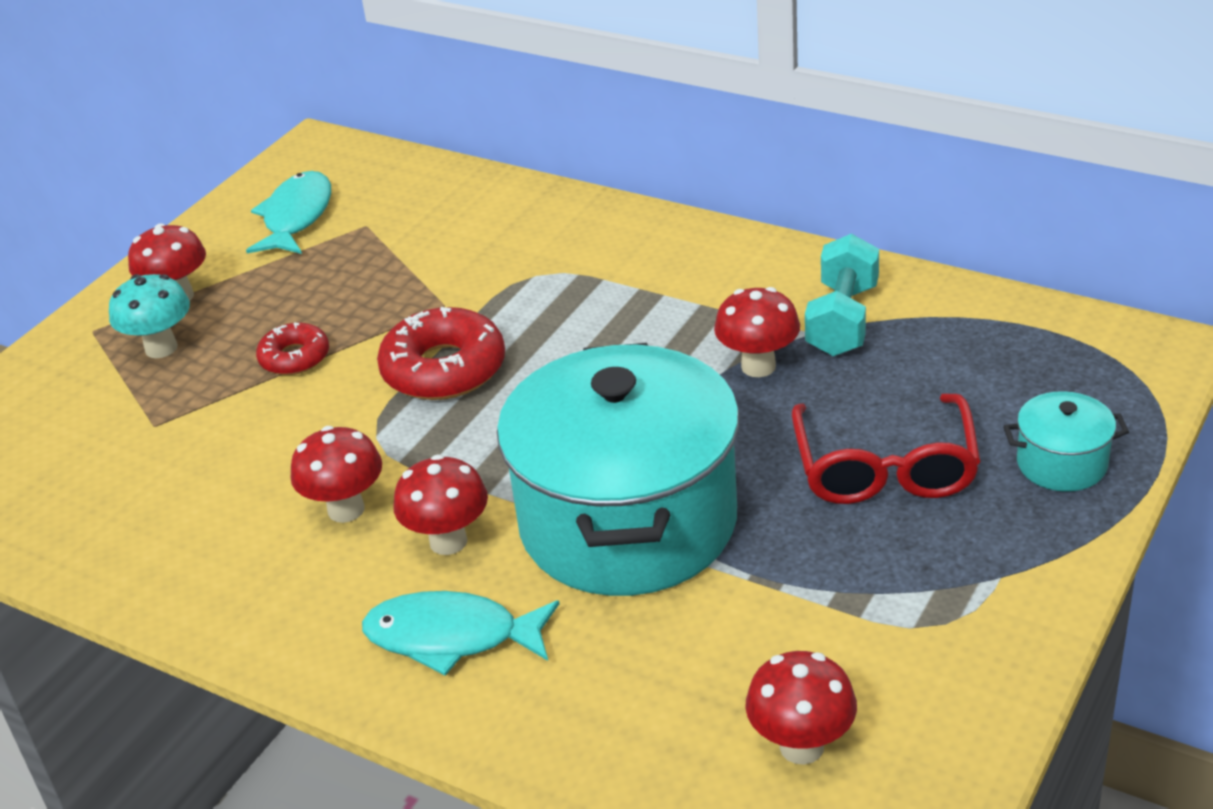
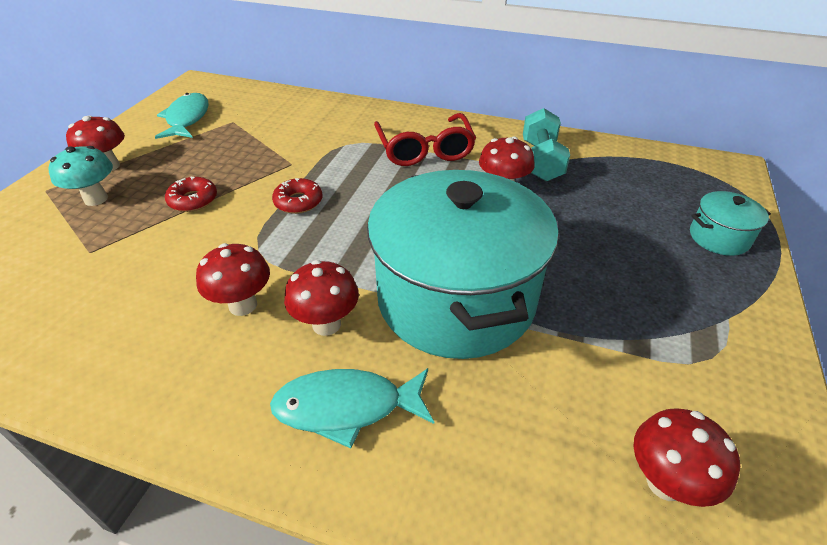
camera: 15 degrees left, 5 degrees up
(444, 369) = (298, 202): red donut -> red donut, size x0.58
(885, 467) = (611, 247): red glasses -> red glasses (424, 149)

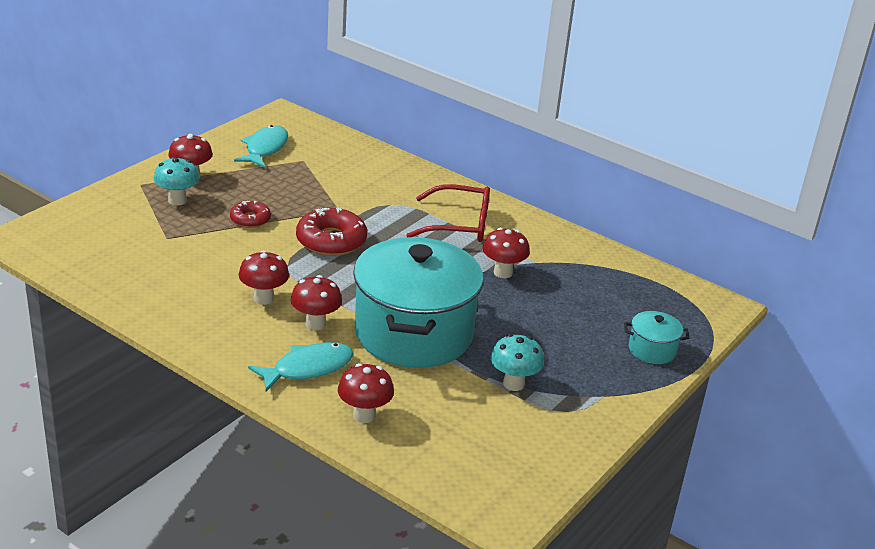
camera: 15 degrees right, 10 degrees down
(298, 202) = (331, 241): red donut -> red donut, size x1.72
(346, 407) = (308, 368): turquoise fish -> turquoise fish turned 135 degrees clockwise
(424, 149) = (458, 225): red glasses -> red glasses turned 90 degrees counterclockwise
(541, 161) = (555, 259): turquoise dumbbell -> none
(620, 337) = (513, 384): none -> turquoise mushroom
(665, 482) = (478, 451): red mushroom -> red mushroom (364, 415)

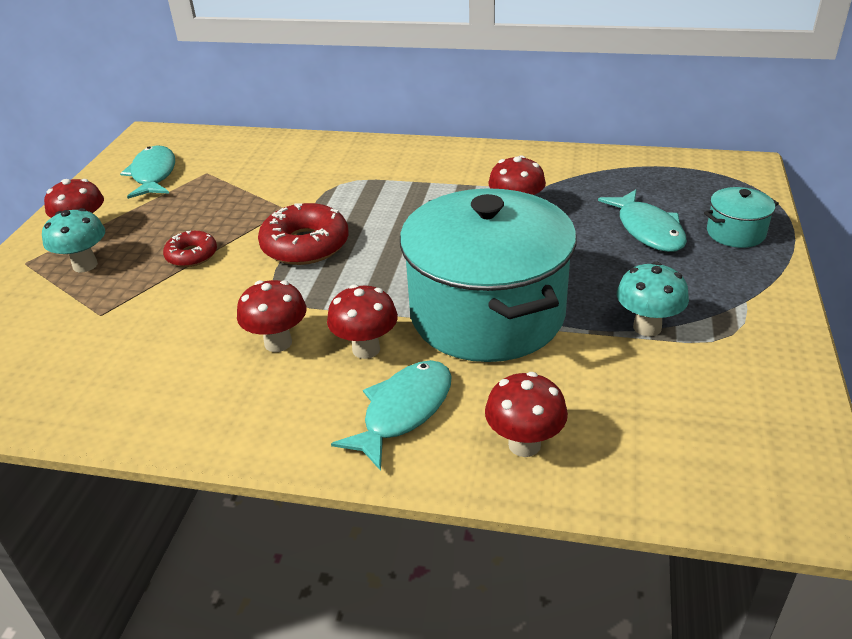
camera: 20 degrees left, 5 degrees up
(458, 225) = (426, 180): red glasses -> none
(587, 323) = (648, 230): none -> turquoise fish

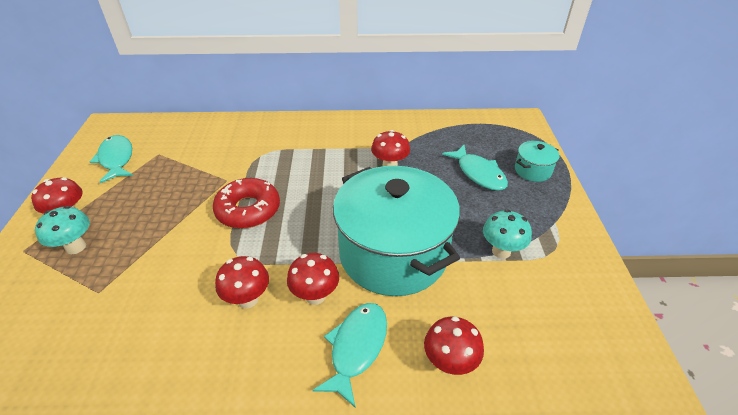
camera: 15 degrees left, 5 degrees up
(192, 255) = (162, 228): red donut -> none

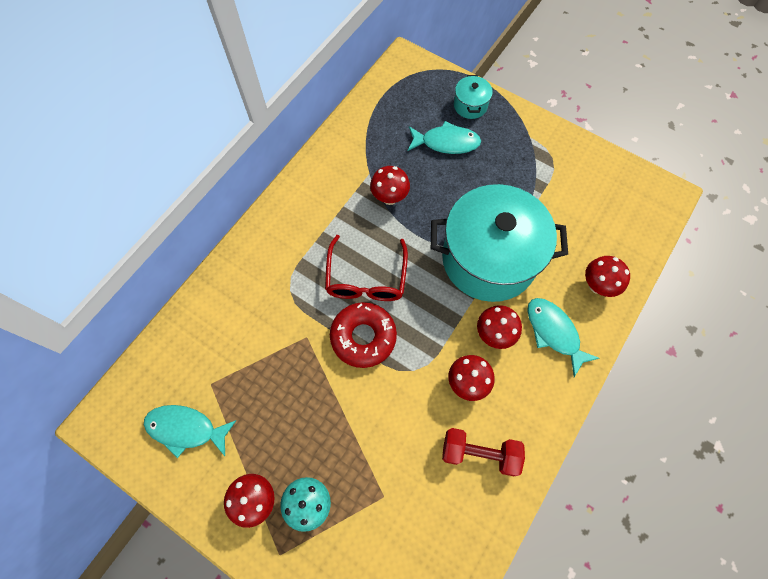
camera: 55 degrees left, 25 degrees up
(174, 346) = (479, 453): none -> red dumbbell
(304, 187) = (366, 278): none -> red glasses
(501, 251) = (532, 190): turquoise mushroom -> none

